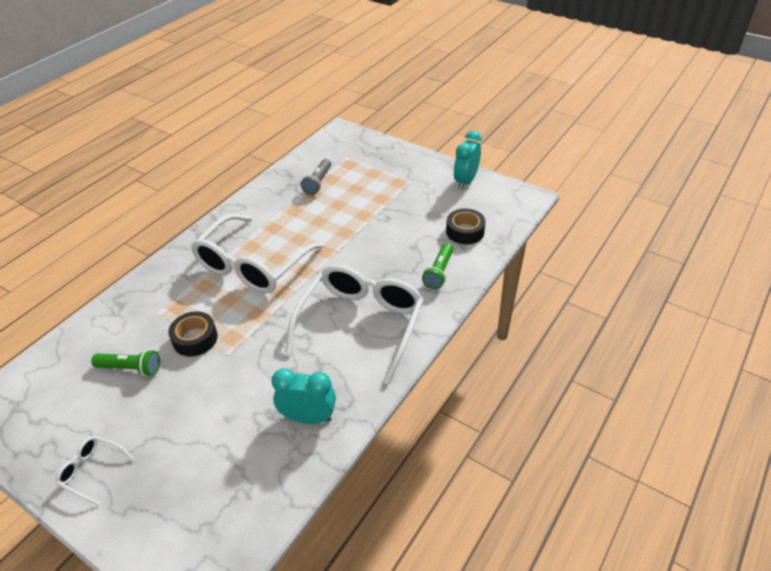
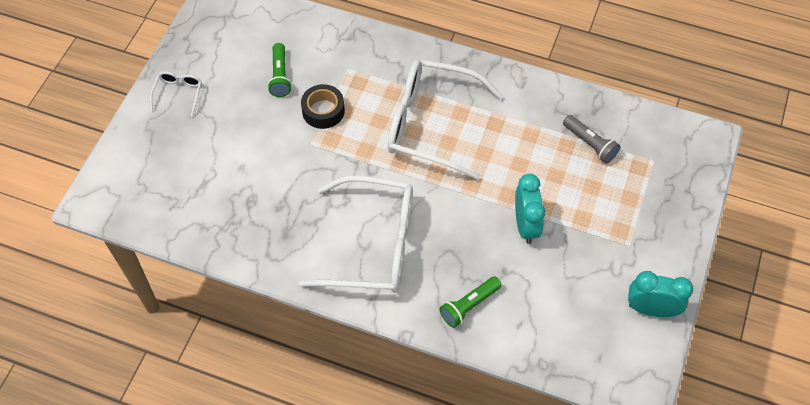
camera: 75 degrees right, 15 degrees up
(308, 417) = (252, 229): turquoise clock -> turquoise clock (526, 225)
(318, 182) = (590, 144): grey flashlight -> grey flashlight turned 135 degrees counterclockwise
(439, 272) = (469, 305): green flashlight -> green flashlight turned 45 degrees counterclockwise
(465, 231) = (548, 323): black tape -> none

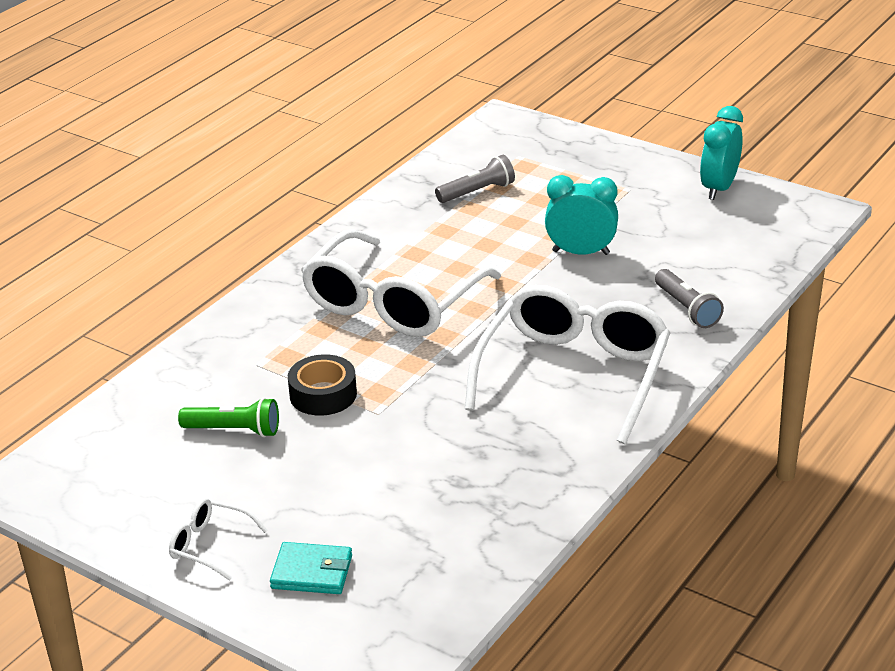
camera: 75 degrees left, 25 degrees down
(162, 146) = (312, 572): none -> turquoise wallet
(469, 305) = (687, 309): green flashlight -> grey flashlight

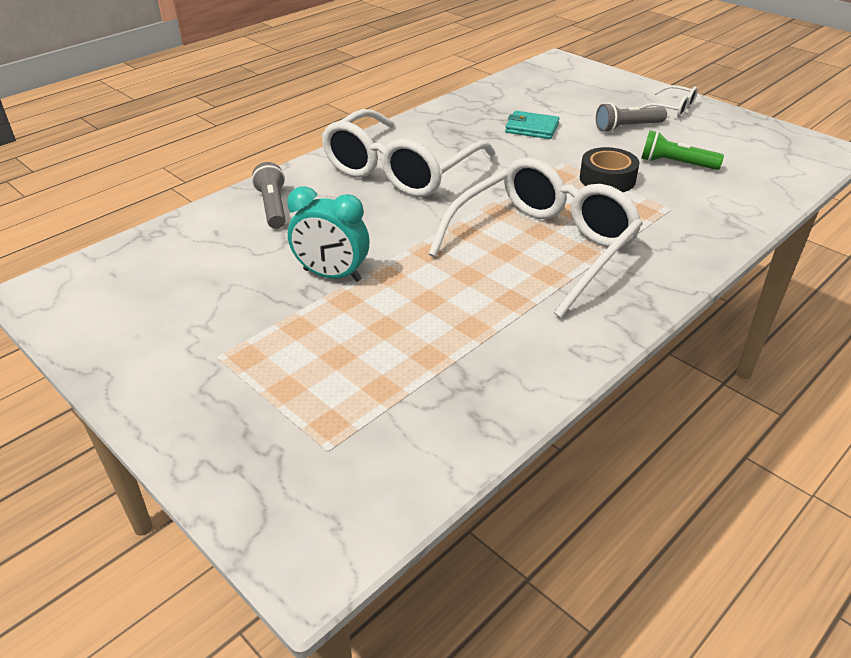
camera: 170 degrees left, 5 degrees up
(312, 572) = (605, 93): turquoise wallet -> turquoise wallet (532, 128)
(477, 192) = (413, 384): grey flashlight -> grey flashlight (627, 127)
(719, 188) = (113, 339): turquoise clock -> none

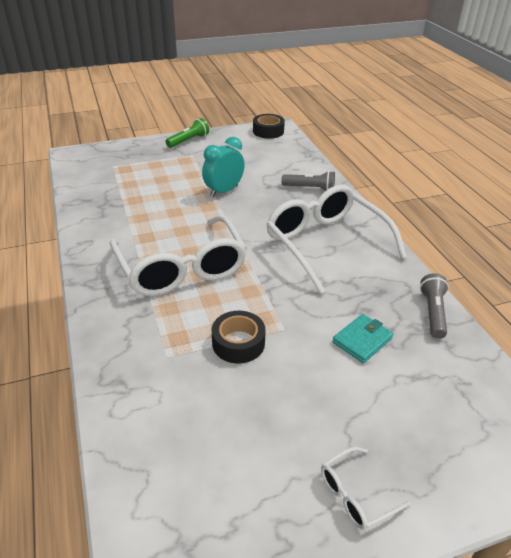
camera: 115 degrees right, 0 degrees up
(66, 297) = (268, 131): none -> black tape
(627, 127) = (327, 416): grey flashlight -> grey flashlight (433, 312)
(675, 164) = (230, 407): green flashlight -> green flashlight (188, 141)

